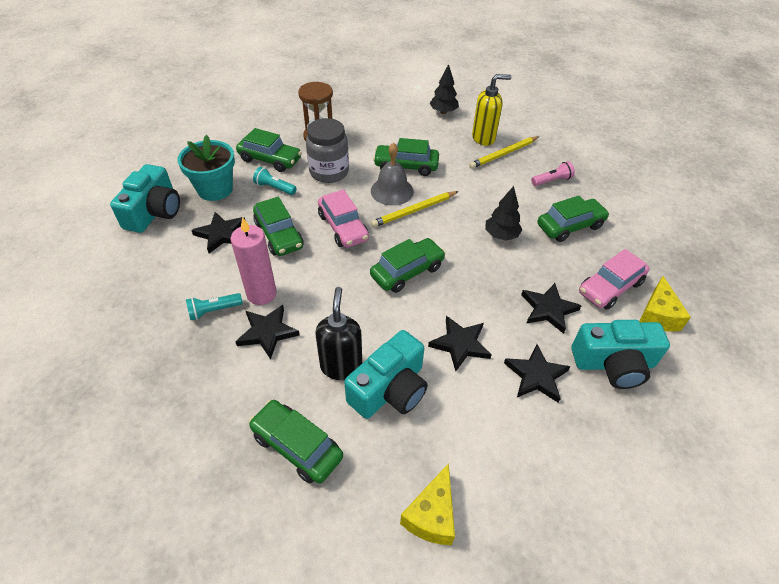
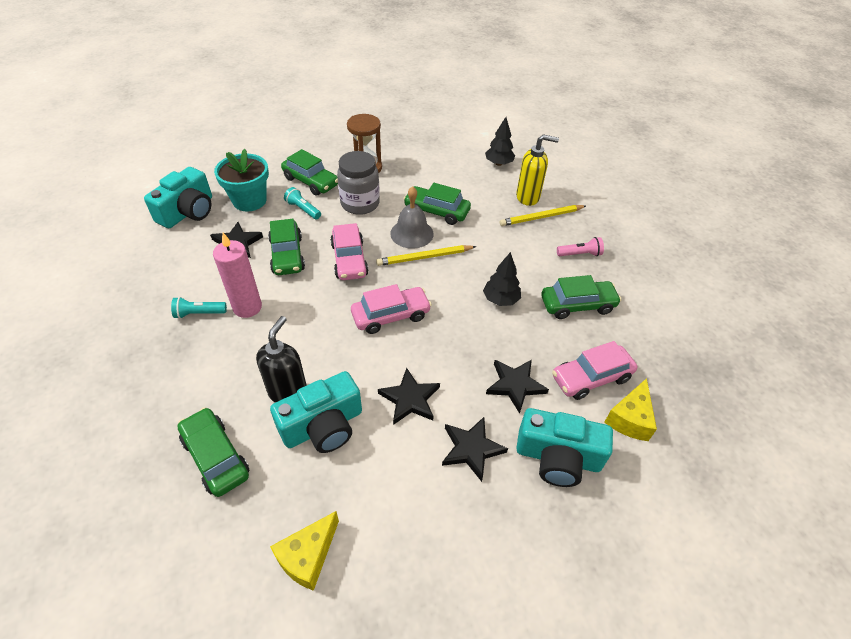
camera: 15 degrees right, 0 degrees up
(267, 332) = (236, 344): black star -> none
(407, 271) = (391, 315): green car -> pink car

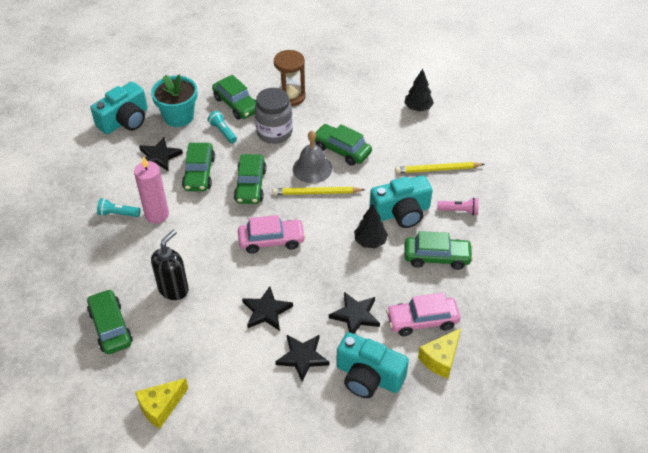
camera: 15 degrees right, 0 degrees up
(323, 426) = (194, 319): turquoise camera -> turquoise camera (401, 212)
(349, 260) = (250, 185): pink car -> green car
(528, 197) = (433, 147): yellow soap dispenser -> none

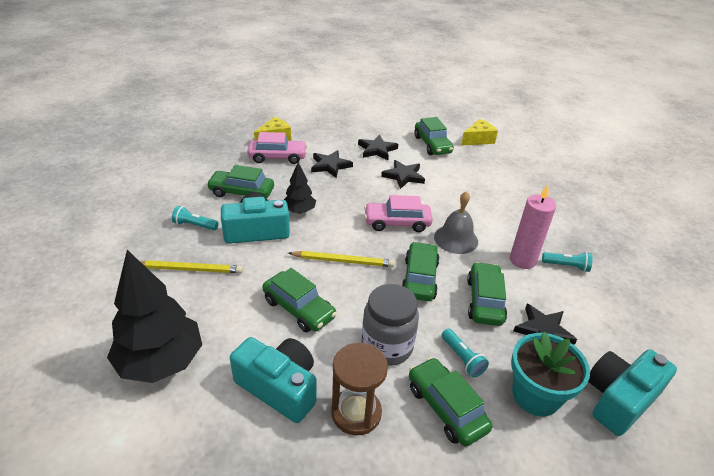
camera: 175 degrees left, 10 degrees down
(110, 327) = (532, 181): green car -> green car (432, 145)
(173, 289) = (486, 198): black soap dispenser -> none
(312, 168) = (342, 289): grey bell -> grey bell (456, 239)
(368, 376) = (330, 136): turquoise camera -> turquoise camera (279, 387)
(418, 108) = (161, 362): black tree -> black tree, size x1.90
(459, 211) = (194, 225): pink flashlight -> turquoise flashlight

